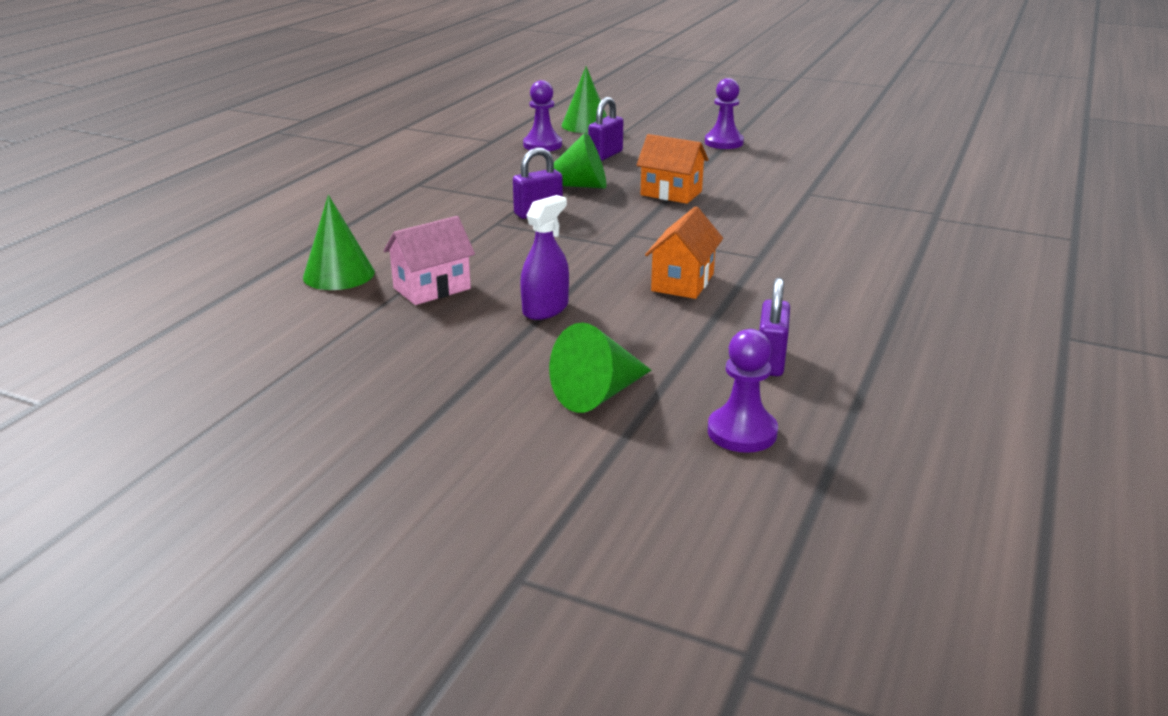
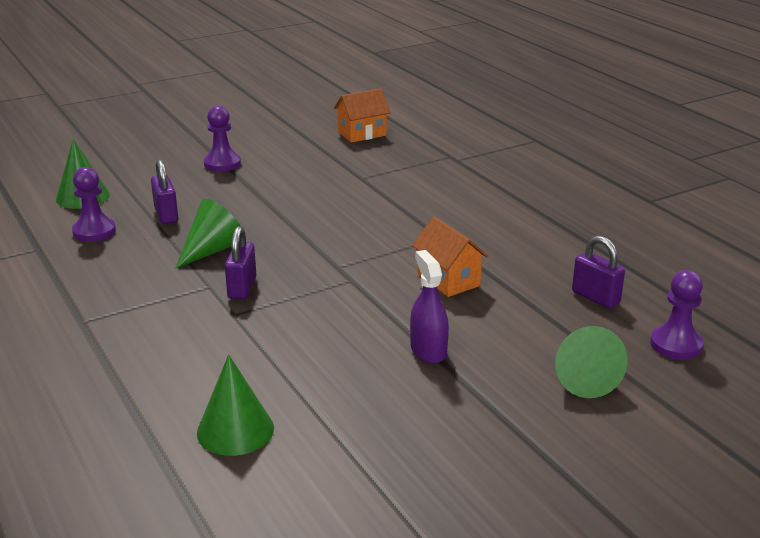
camera: 55 degrees left, 0 degrees up
(432, 288) = (328, 389): pink house -> none
(671, 193) = (287, 221): orange house -> orange house (362, 134)

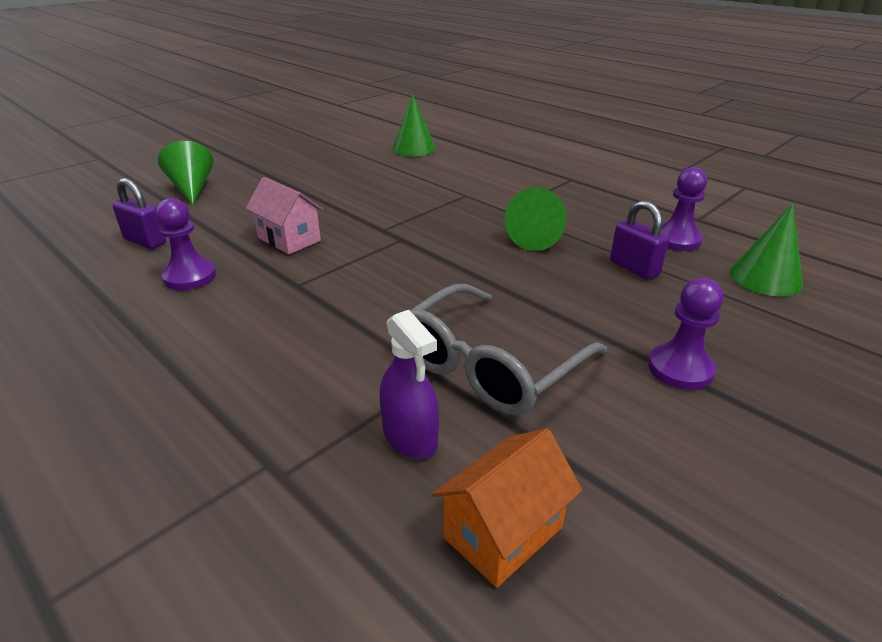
camera: 165 degrees right, 5 degrees up
(242, 288) = (476, 211): purple padlock -> none
(328, 177) = (489, 366): none -> grey glasses
(428, 350) = (305, 190): purple spray bottle -> purple spray bottle (410, 437)
(448, 280) = (289, 239): orange house -> pink house
(676, 344) = (99, 214): purple pawn -> purple pawn (190, 277)

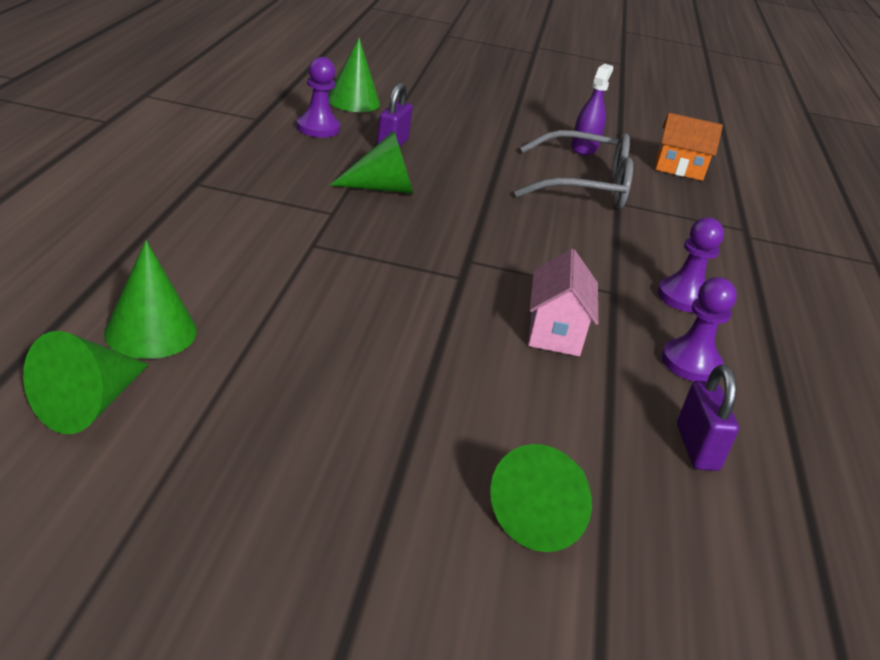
camera: 130 degrees left, 0 degrees up
(376, 135) = (88, 404): none -> green cone
(410, 437) = (670, 200): purple spray bottle -> purple spray bottle (584, 148)
(680, 369) = (505, 131): purple pawn -> purple pawn (683, 297)

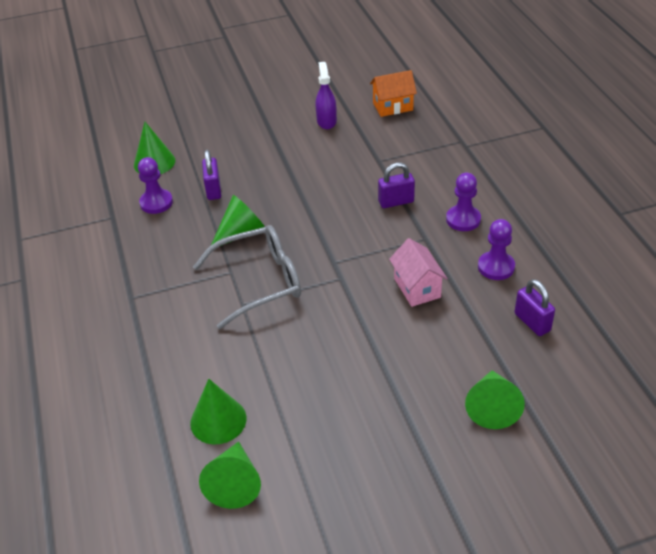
camera: 20 degrees left, 10 degrees up
(584, 186) = (351, 158): grey glasses -> grey glasses (260, 282)
(605, 243) = (396, 202): none -> purple padlock

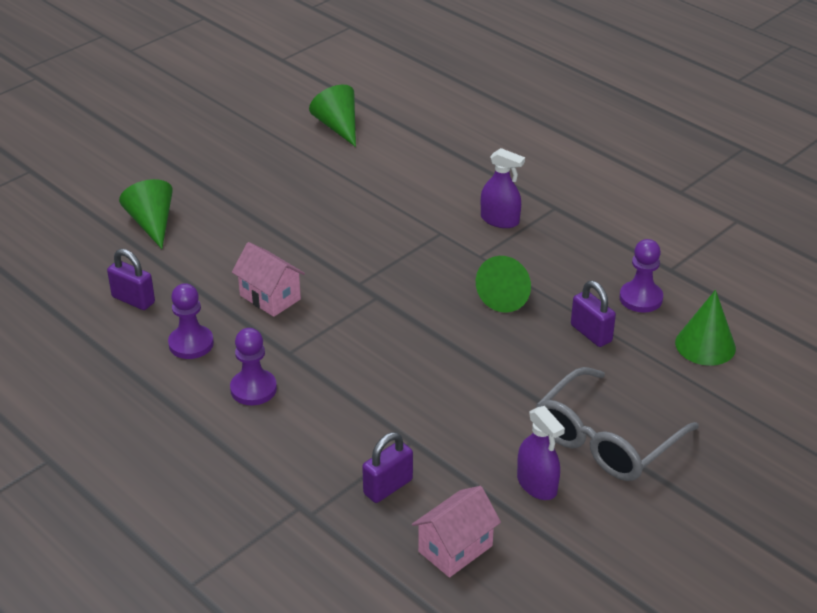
camera: 150 degrees right, 5 degrees down
(185, 300) = (500, 220): none -> purple spray bottle
(218, 420) = (383, 153): green cone -> none
(260, 282) = (441, 255): grey glasses -> grey glasses (605, 440)
(393, 107) = (455, 548): orange house -> pink house
(396, 202) = (351, 387): purple padlock -> purple padlock (388, 487)

